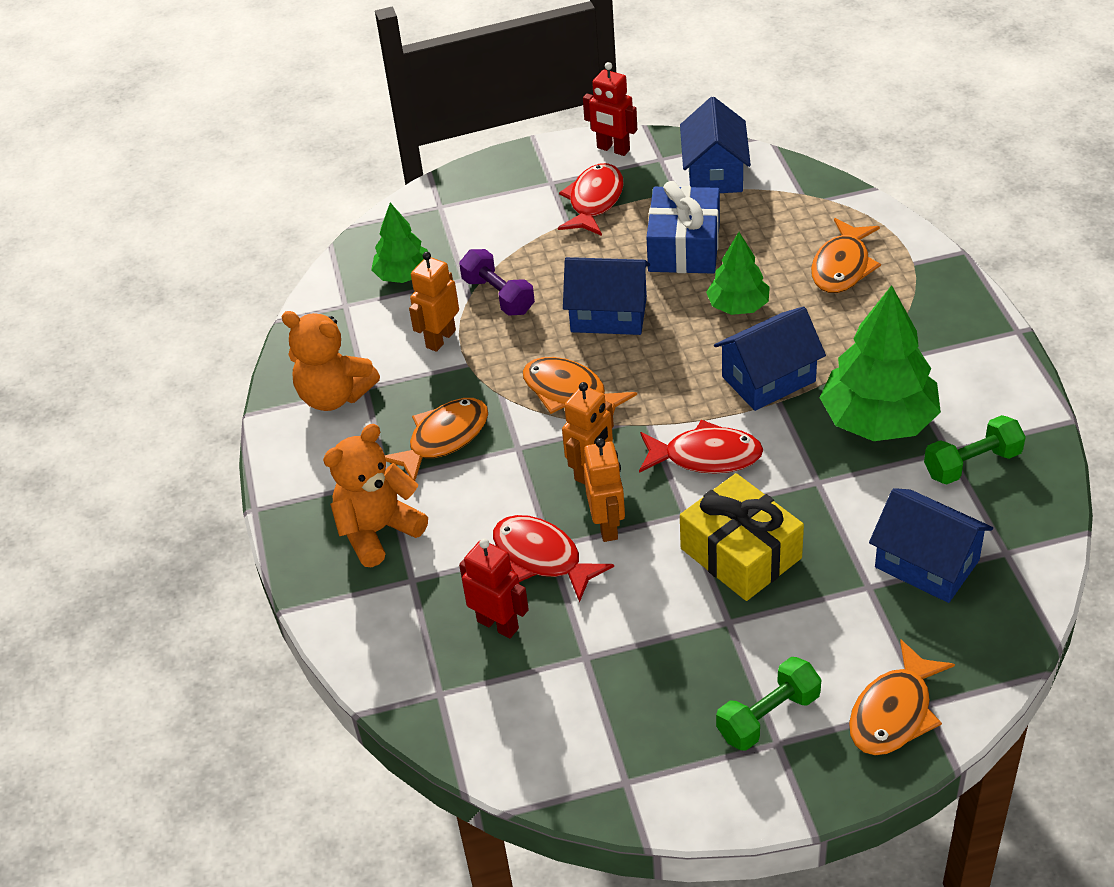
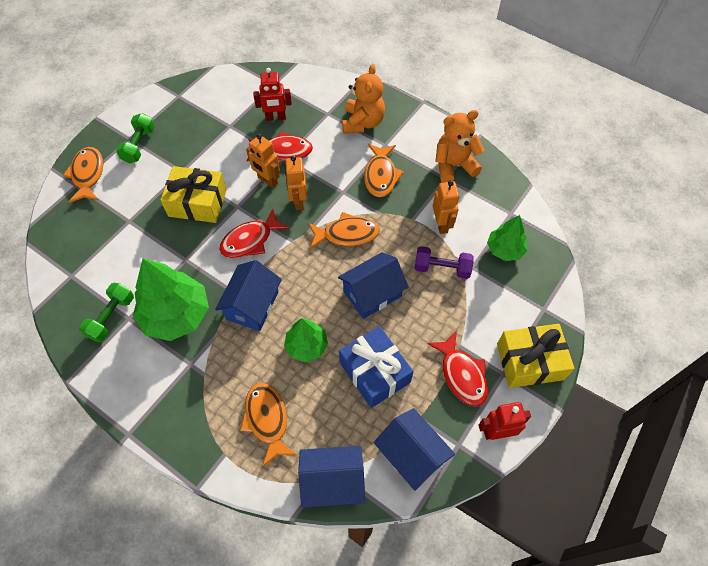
camera: 135 degrees right, 15 degrees up
(513, 177) = (530, 361): none -> yellow gift
(927, 564) = (107, 247): blue house -> blue house (332, 481)

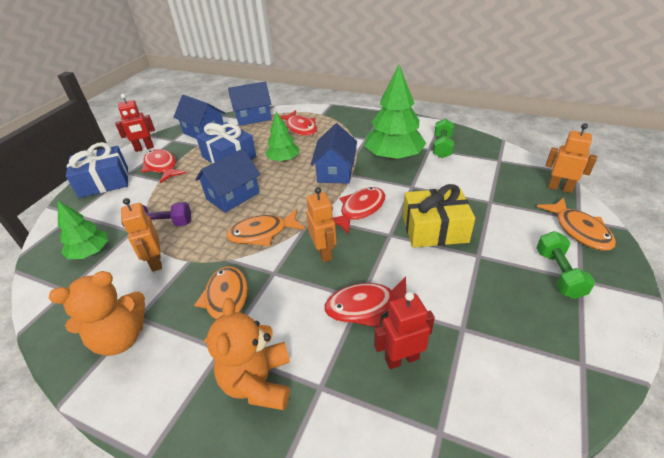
camera: 170 degrees right, 20 degrees down
(267, 180) = (369, 266): orange robot -> orange robot (560, 188)
(267, 420) = (300, 128): orange fish -> red fish
(530, 361) = (104, 182): yellow gift -> blue gift

